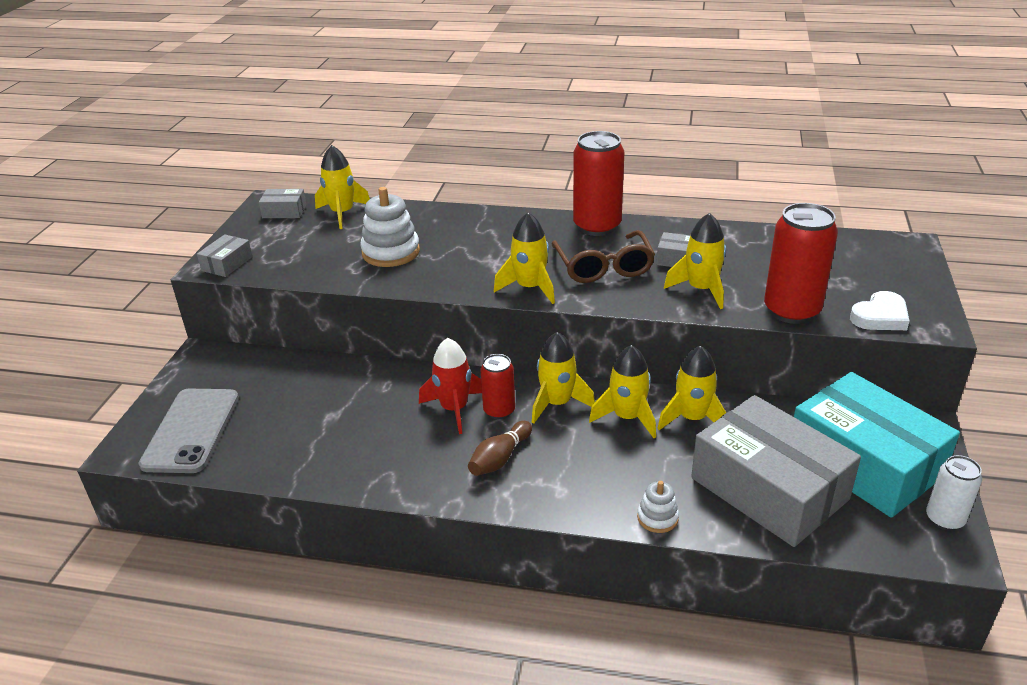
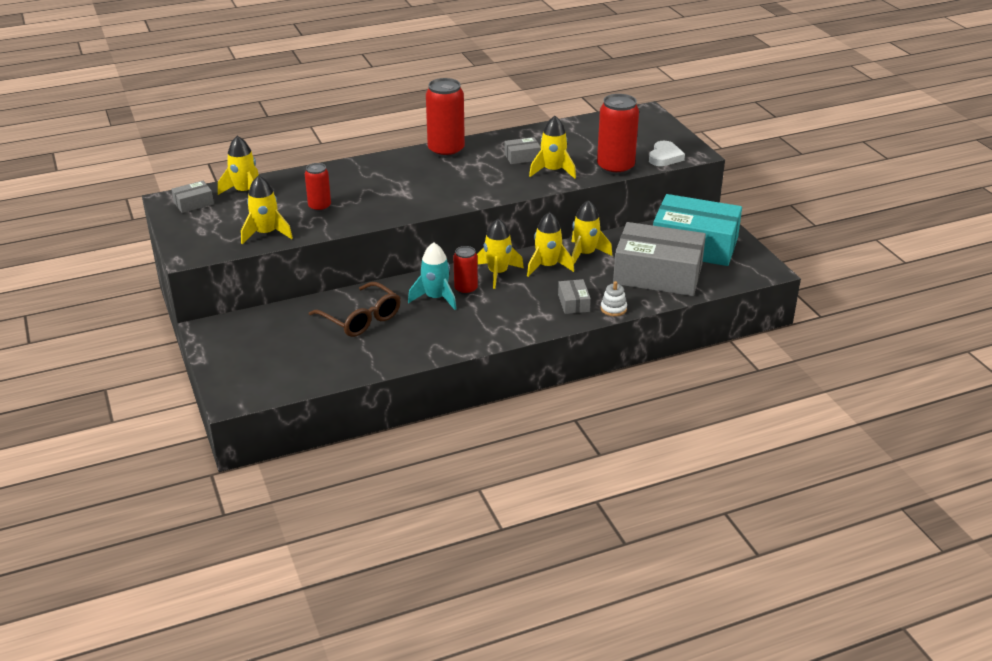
camera: 35 degrees left, 0 degrees up
(191, 430) = (265, 372): grey phone -> none
(227, 264) = (200, 250): grey box -> grey box (573, 303)
(391, 252) = (319, 207): white stacking toy -> red can
(454, 409) = (435, 298): red rocket -> turquoise rocket
(500, 458) = (495, 313): brown bowling pin -> none
(530, 288) = (445, 201): yellow rocket -> yellow rocket (266, 234)
(603, 267) = (479, 175): brown glasses -> brown glasses (361, 319)
(944, 519) = (752, 257): white can -> none

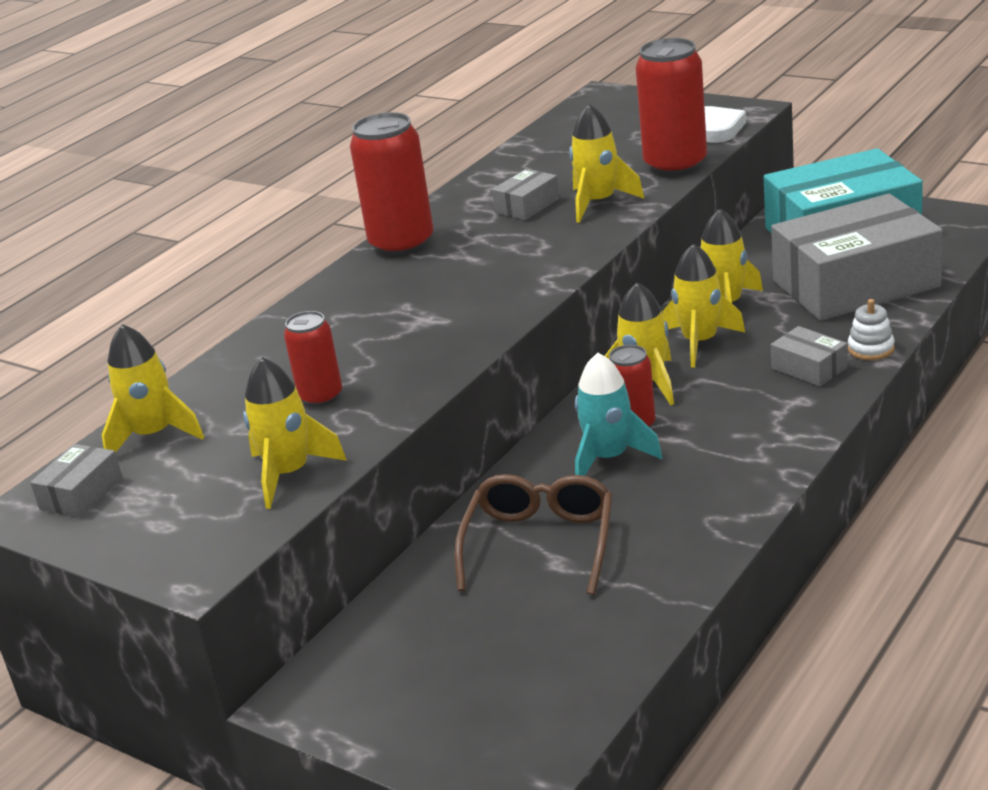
camera: 30 degrees left, 5 degrees down
(361, 319) = (540, 544): brown glasses -> brown glasses turned 90 degrees counterclockwise

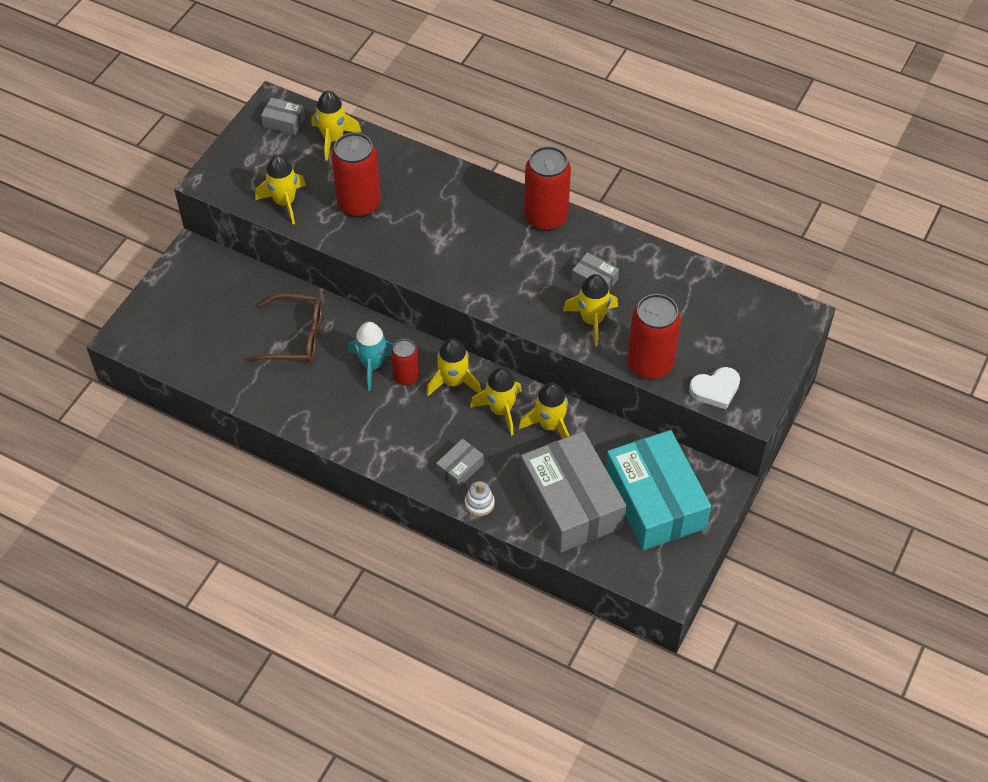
camera: 80 degrees right, 25 degrees up
(321, 397) = (359, 204): red can -> red can, size x1.73

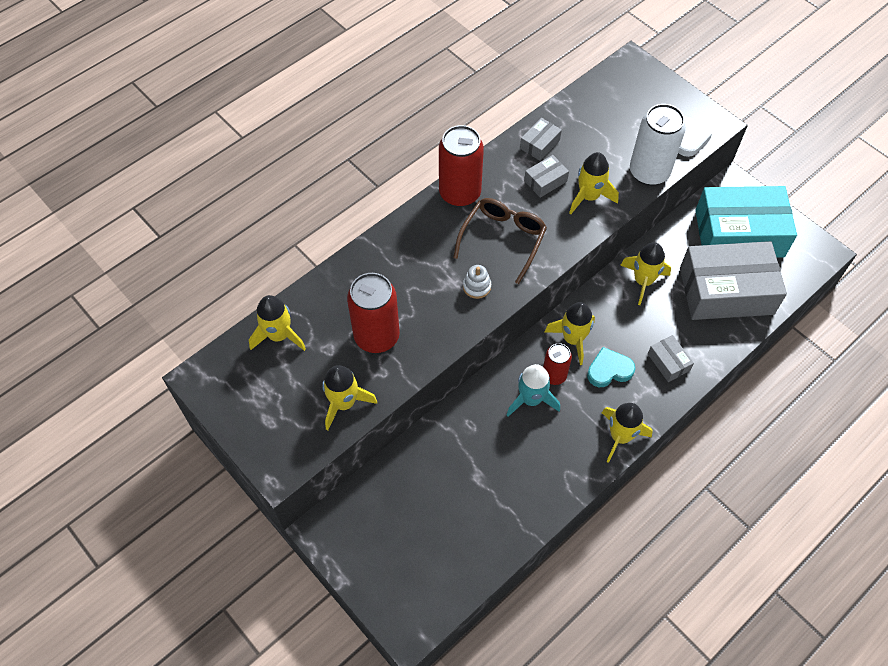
camera: 70 degrees left, 5 degrees up
(284, 122) = (232, 374): grey box -> grey box (539, 144)
(296, 337) = (473, 457): brown glasses -> brown glasses (503, 239)
(430, 420) = (609, 370): none -> turquoise heart
(479, 503) = (710, 358): white stacking toy -> white stacking toy (477, 286)
(501, 410) = (616, 312): yellow rocket -> yellow rocket (620, 436)
(650, 364) = (649, 172): red can -> white can

